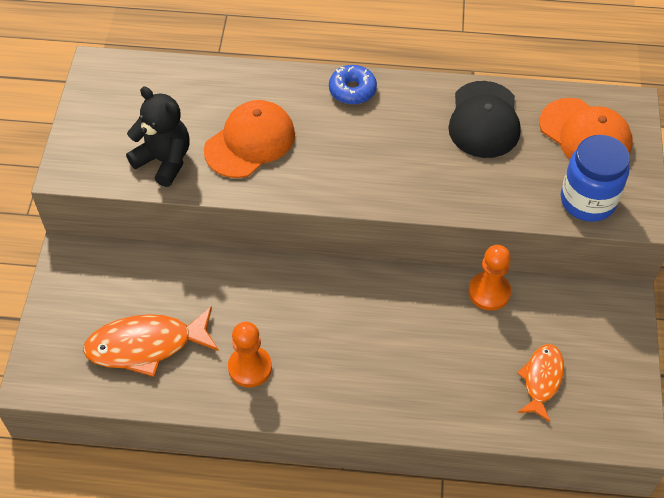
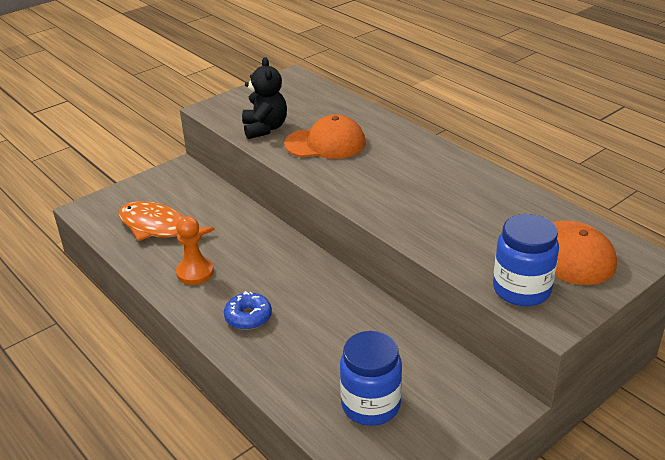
camera: 45 degrees right, 20 degrees down
(352, 90) = (427, 150): blue donut -> blue donut (248, 317)
(484, 120) = (501, 206): black cap -> none
(489, 292) = (403, 330): orange pawn -> none
(541, 379) = (370, 405): orange fish -> blue jar

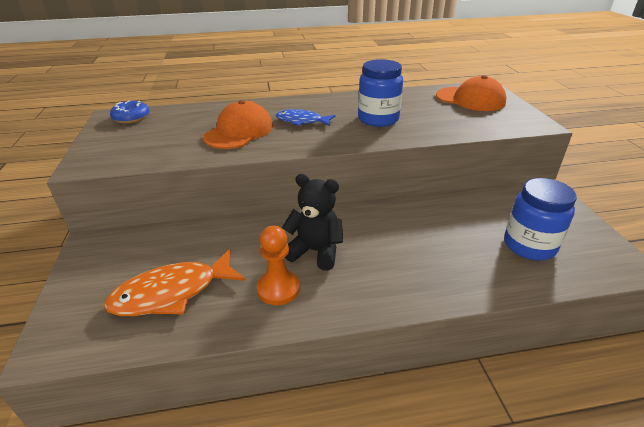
camera: 60 degrees left, 0 degrees up
(248, 317) = (378, 275): blue donut -> blue donut (131, 118)
(265, 128) = (170, 149): black teddy bear -> black teddy bear (315, 251)
(381, 165) = (301, 121): none -> blue fish
(521, 289) = (499, 123): blue jar -> blue jar (378, 119)

